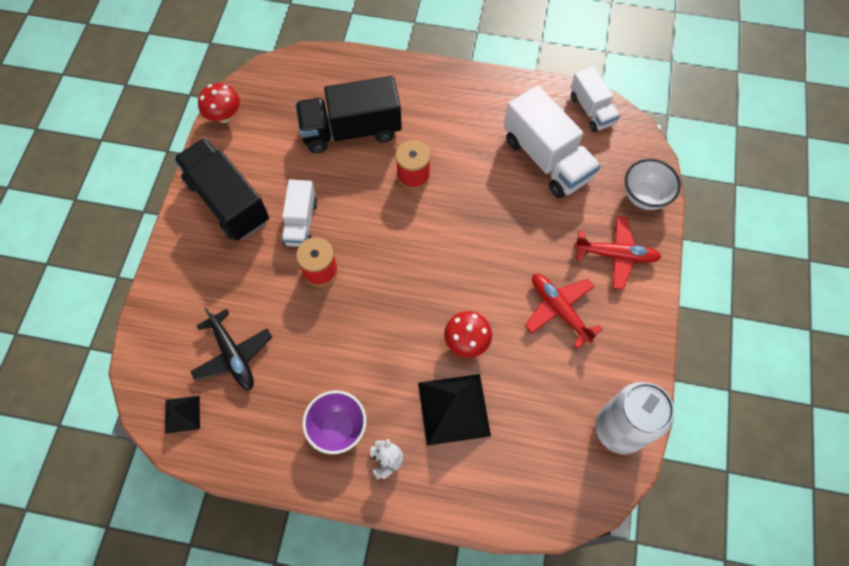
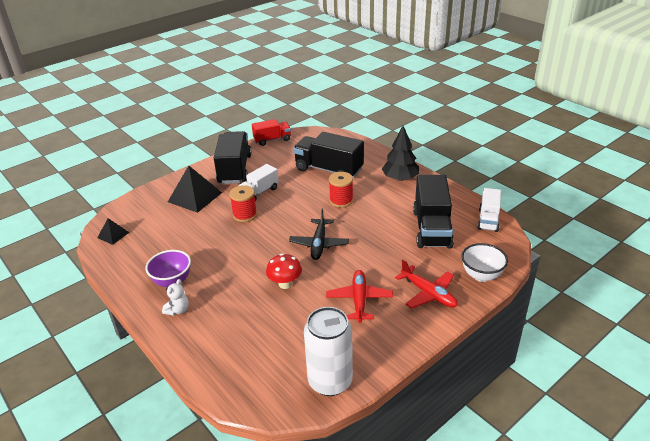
camera: 40 degrees right, 30 degrees down
(224, 116) = (272, 140): red mushroom -> red truck
(233, 355) = (163, 225): black plane -> black plane (319, 244)
(448, 97) = (400, 178): none -> black tree
(453, 409) = (241, 309): black pyramid -> black pyramid (195, 197)
(546, 159) = (431, 228): white truck -> black truck

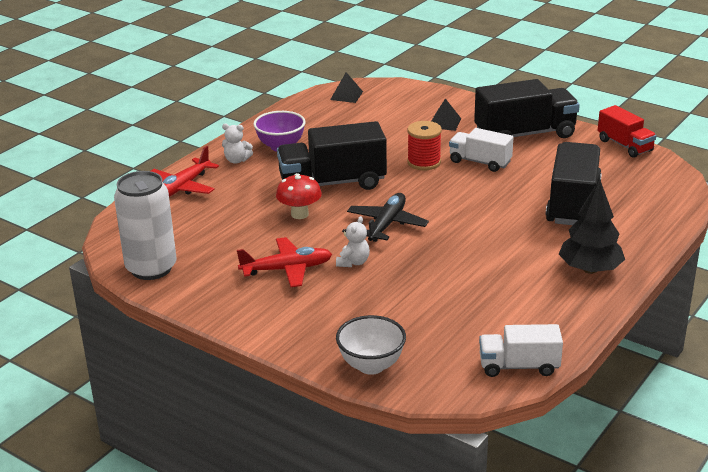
camera: 75 degrees right, 5 degrees down
(195, 197) = (444, 123): black pyramid -> black pyramid, size x0.53
(319, 244) = (387, 224): black plane -> black plane turned 120 degrees clockwise
(341, 200) = (496, 226): red spool -> none
(361, 266) = (353, 262): none -> white teddy bear
(428, 293) = (316, 321): red plane -> red plane (182, 187)
(431, 228) = (467, 312): black truck -> black truck (332, 183)

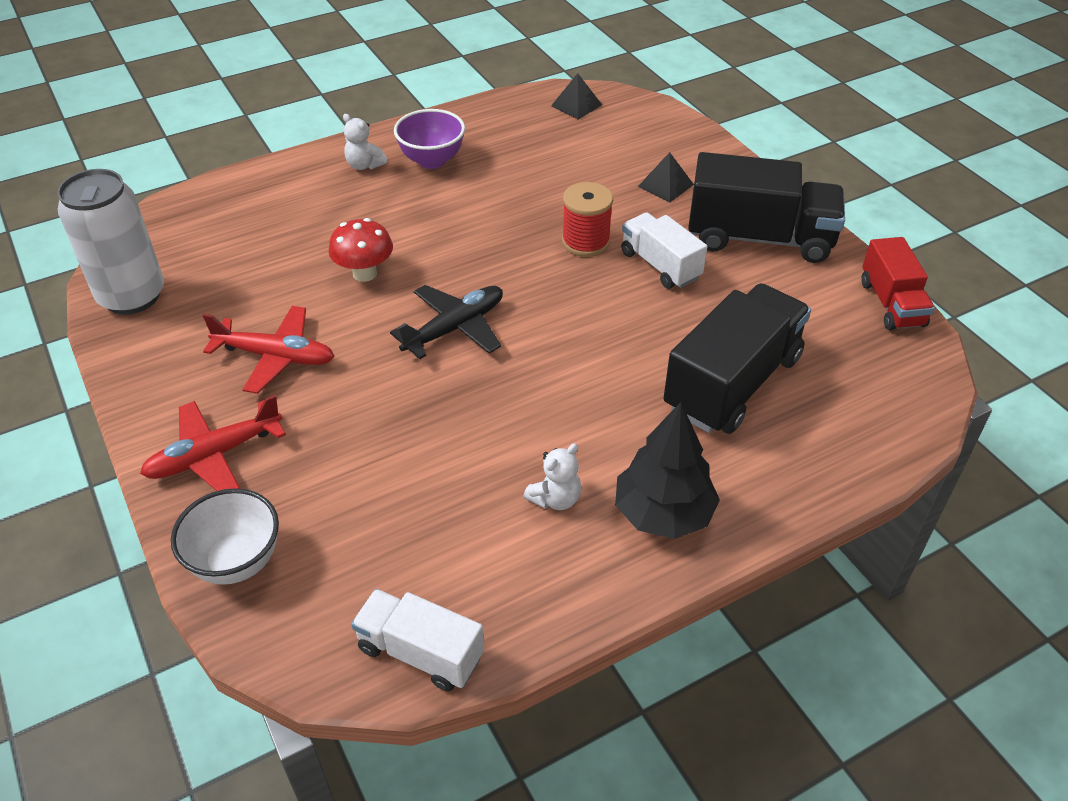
camera: 25 degrees right, 15 degrees up
(182, 187) = (270, 186): red plane -> red plane (214, 455)
(332, 183) = (444, 237): black truck -> none
(353, 262) = (362, 376): white teddy bear -> white teddy bear (555, 498)

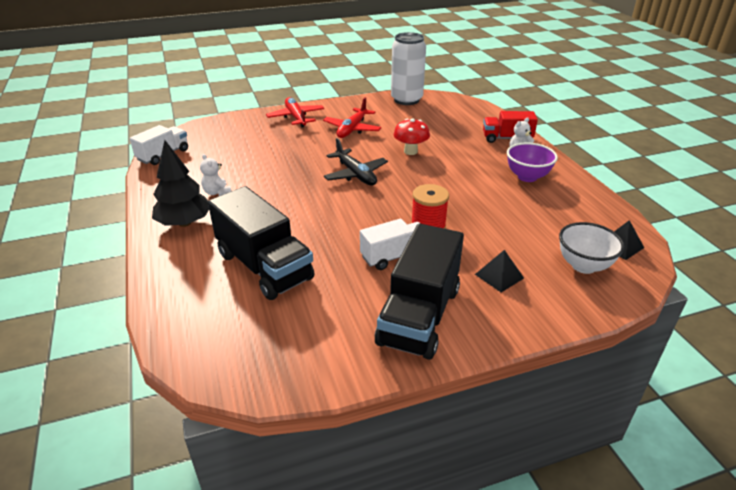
camera: 100 degrees right, 10 degrees down
(236, 562) = (236, 122): white bowl -> white bowl (583, 266)
(891, 303) = (311, 379): red truck -> red truck (507, 138)

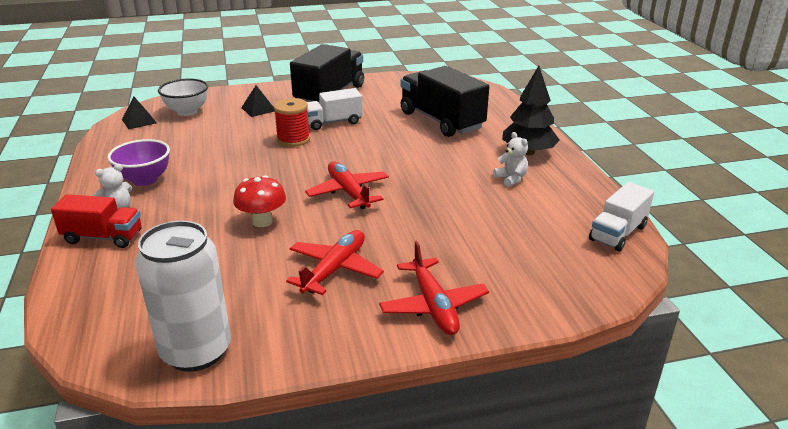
camera: 175 degrees left, 5 degrees down
(355, 174) = (348, 192): black plane -> red plane

